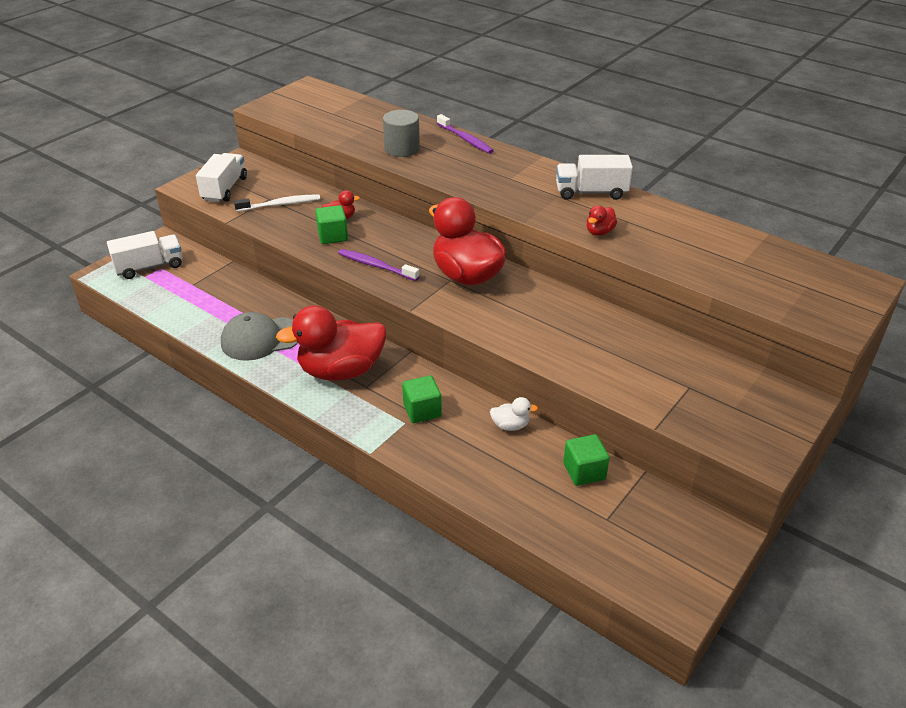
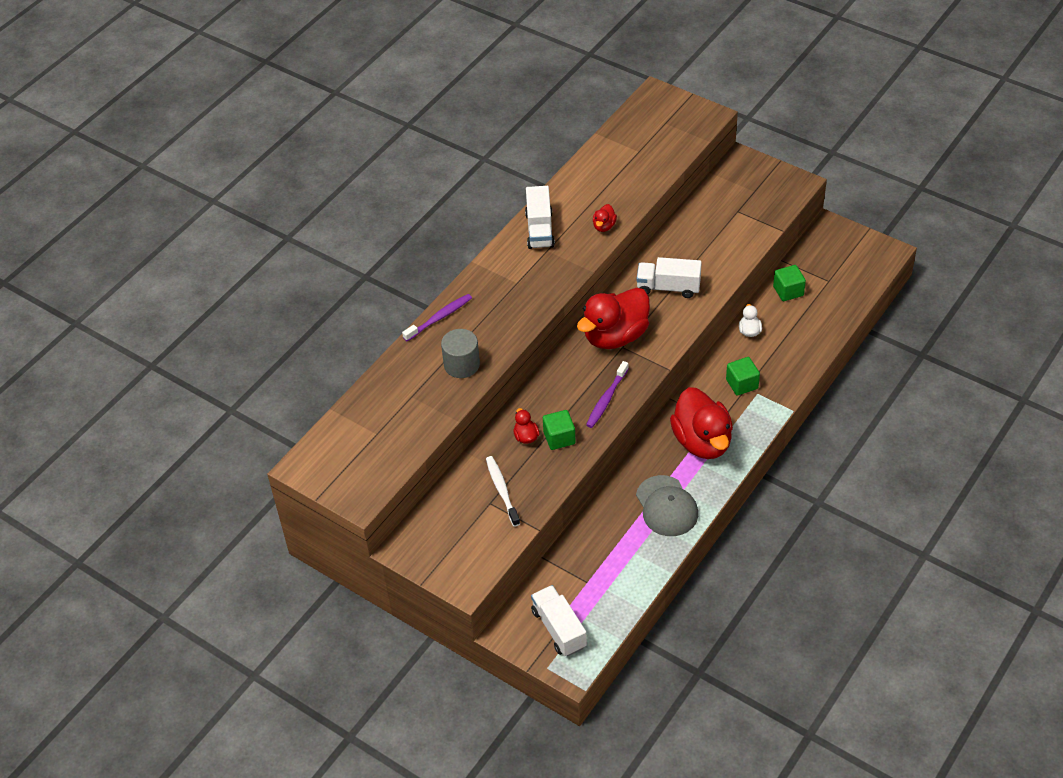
camera: 90 degrees left, 10 degrees up
(225, 189) = (471, 546): white truck -> white truck (668, 287)
(599, 232) = (604, 226): red duck -> red duck turned 75 degrees clockwise

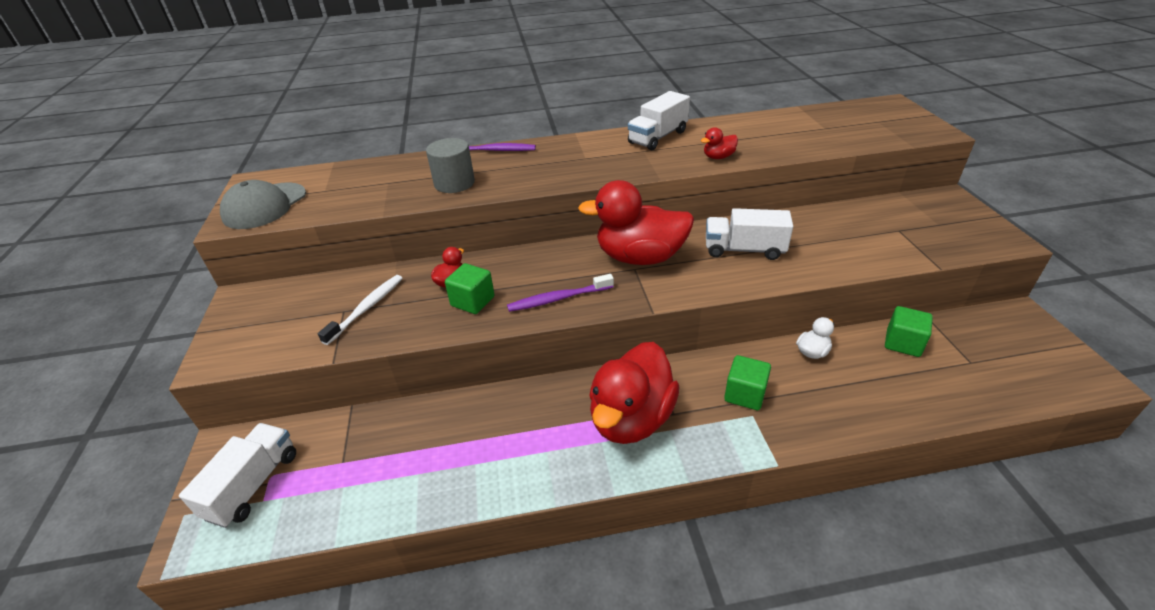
camera: 45 degrees right, 10 degrees down
(666, 506) = (511, 453): grey cap -> grey cap (265, 206)
(668, 287) = (744, 250): white truck -> white truck turned 45 degrees counterclockwise

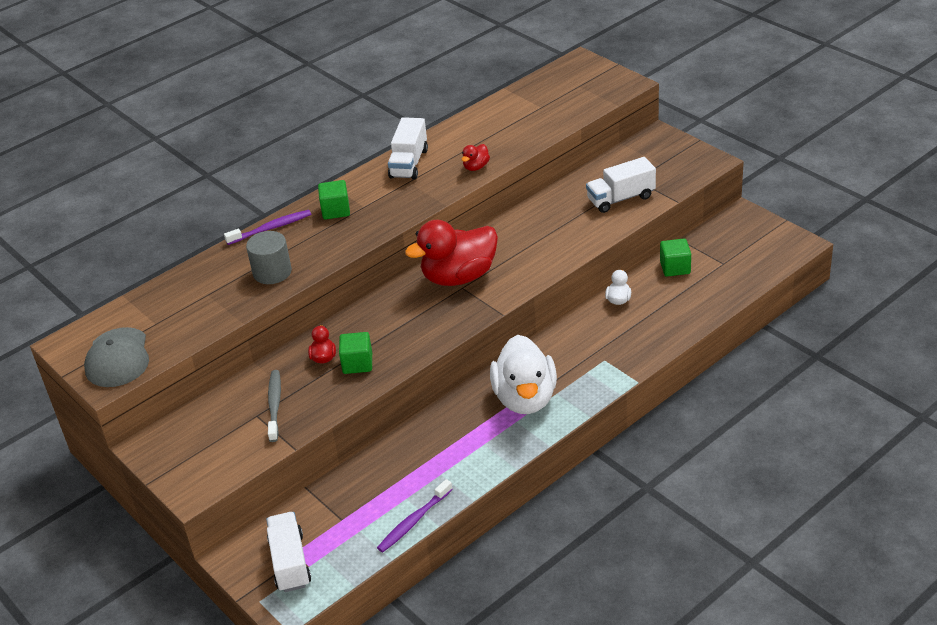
camera: 30 degrees left, 0 degrees up
(367, 308) = (274, 405): white toothbrush -> grey toothbrush
(558, 299) = (423, 334): purple toothbrush -> purple toothbrush (413, 521)
(631, 418) = (525, 398): red duck -> white duck
(744, 250) = (534, 239): white truck -> white truck (621, 198)
(745, 394) = (590, 349): green cube -> green cube (336, 210)

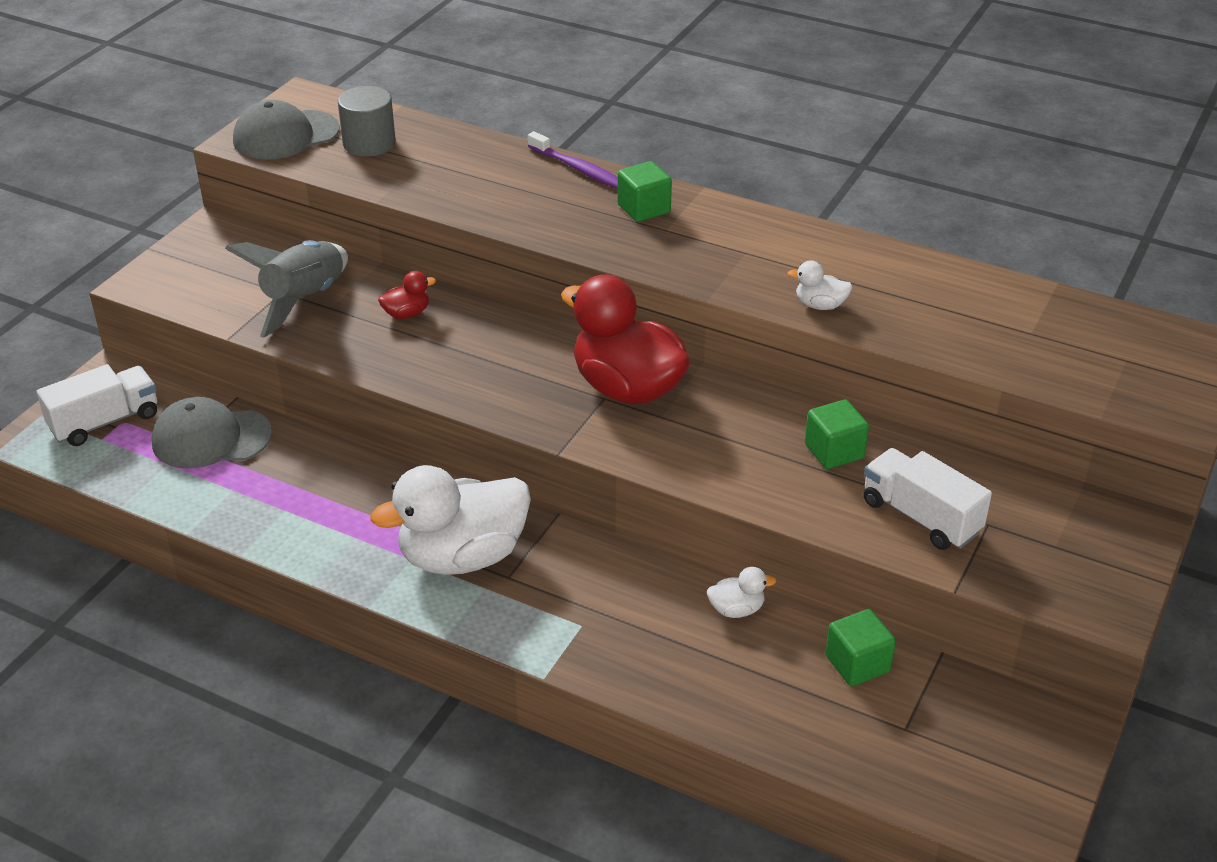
camera: 65 degrees right, 0 degrees up
(272, 272) = (486, 195): grey cylinder -> grey cylinder (369, 143)
(274, 405) = (304, 300): grey toothbrush -> grey rocket
(344, 504) = (211, 438): none -> grey cap
(357, 363) = (404, 345): green cube -> green cube (834, 451)
(409, 163) = (791, 242): white truck -> none
(413, 521) = (191, 508): purple toothbrush -> none
(476, 167) = (820, 305): red duck -> white duck

